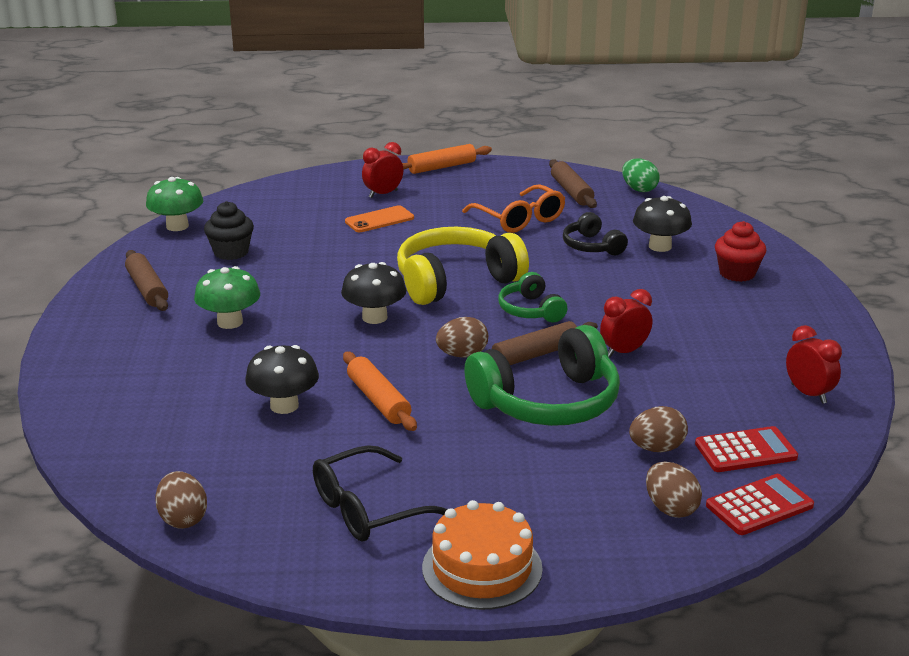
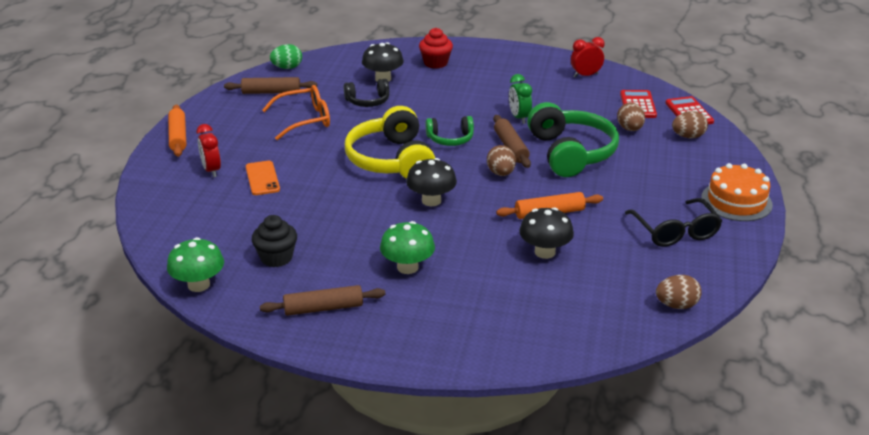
camera: 75 degrees left, 5 degrees up
(624, 352) = (519, 118): red clock -> green clock

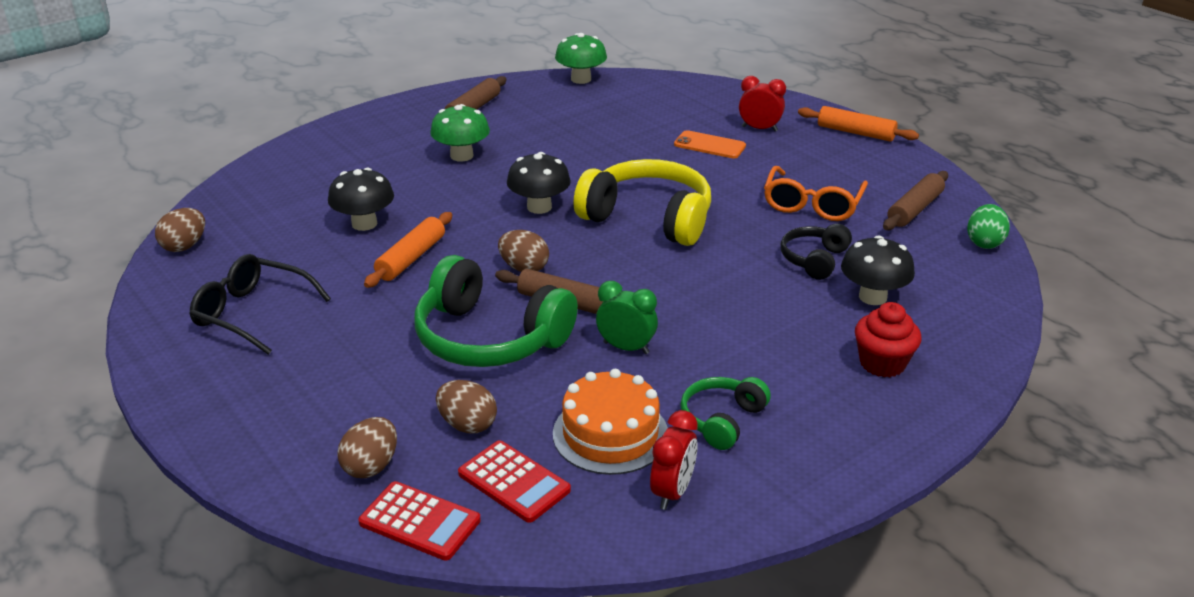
camera: 130 degrees right, 0 degrees up
(276, 258) = (568, 113): black cupcake -> none
(450, 139) = (643, 272): green headphones -> green headphones (722, 420)
(736, 201) = (207, 395): orange cake -> orange cake (610, 434)

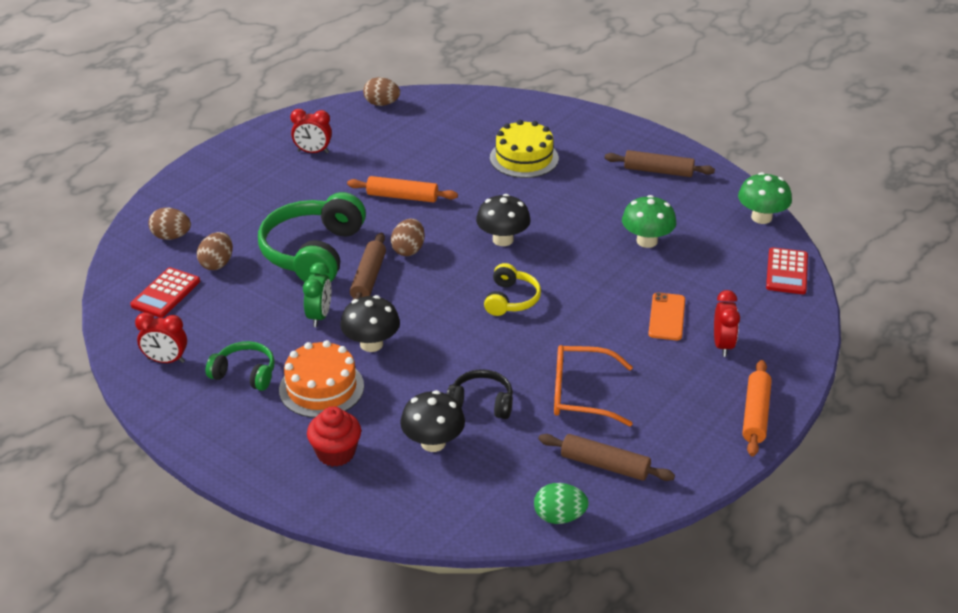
camera: 75 degrees right, 5 degrees up
(252, 313) = (313, 152): black glasses -> red clock
(364, 224) = (441, 165): black mushroom -> black mushroom (371, 344)
(392, 172) = (524, 158): none -> yellow cake
(420, 521) = (126, 266): red calculator -> red calculator (787, 272)
(461, 156) = (569, 184): green mushroom -> green mushroom (647, 241)
(610, 434) = (219, 325): orange cake -> orange cake (321, 388)
(648, 218) = (511, 299): yellow headphones -> yellow headphones, size x0.53

